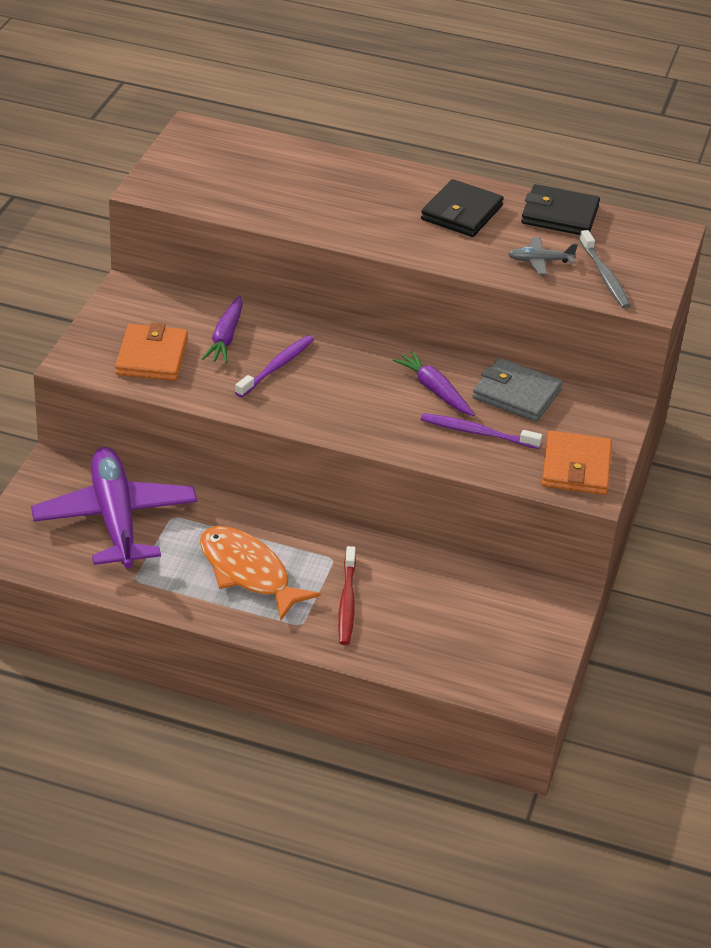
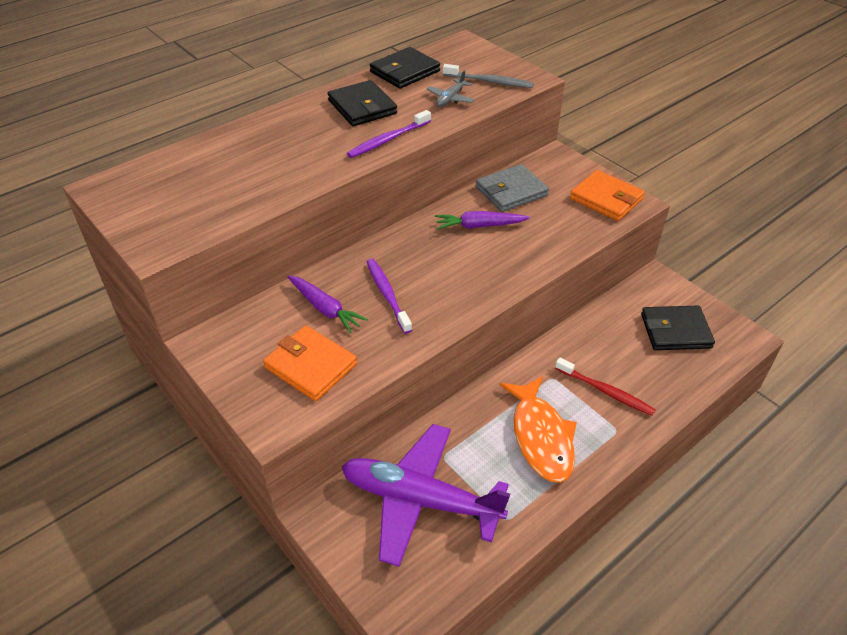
camera: 55 degrees left, 5 degrees up
(248, 573) = (541, 436): orange fish -> orange fish turned 90 degrees counterclockwise
(477, 432) = (541, 226): purple toothbrush -> purple toothbrush (388, 140)
(488, 635) = (675, 331): none -> black wallet

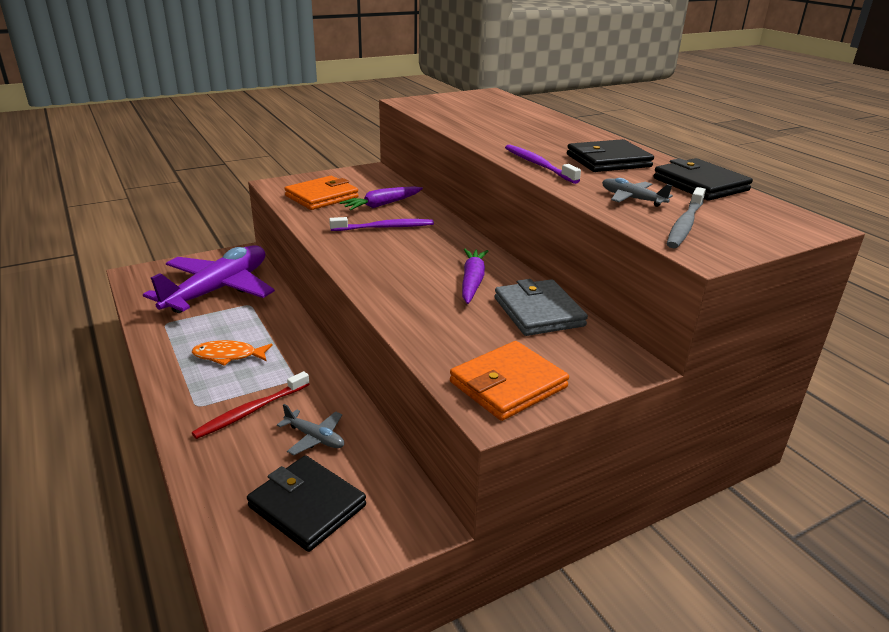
camera: 100 degrees right, 15 degrees down
(541, 436) = (228, 356): orange fish -> orange fish, size x0.59
(614, 344) = (315, 438): none -> grey plane
(675, 331) = (307, 506): black wallet -> black wallet turned 60 degrees counterclockwise

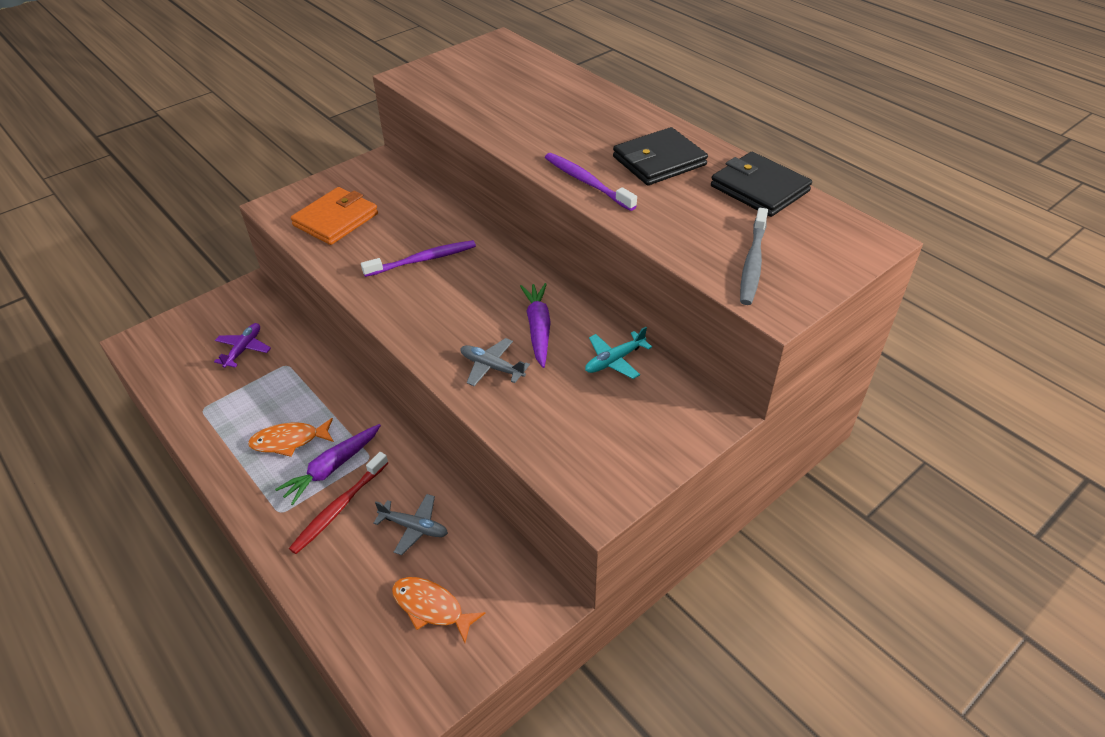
camera: 10 degrees left, 15 degrees up
(218, 289) = (244, 349): purple plane -> purple plane, size x0.40
(307, 506) = (431, 607): black wallet -> orange fish
(382, 205) = (409, 222): purple carrot -> purple carrot (332, 468)
(508, 385) = (605, 465): orange wallet -> none
(538, 312) = (614, 360): grey wallet -> turquoise plane
(632, 199) = (694, 227): grey plane -> grey plane (491, 367)

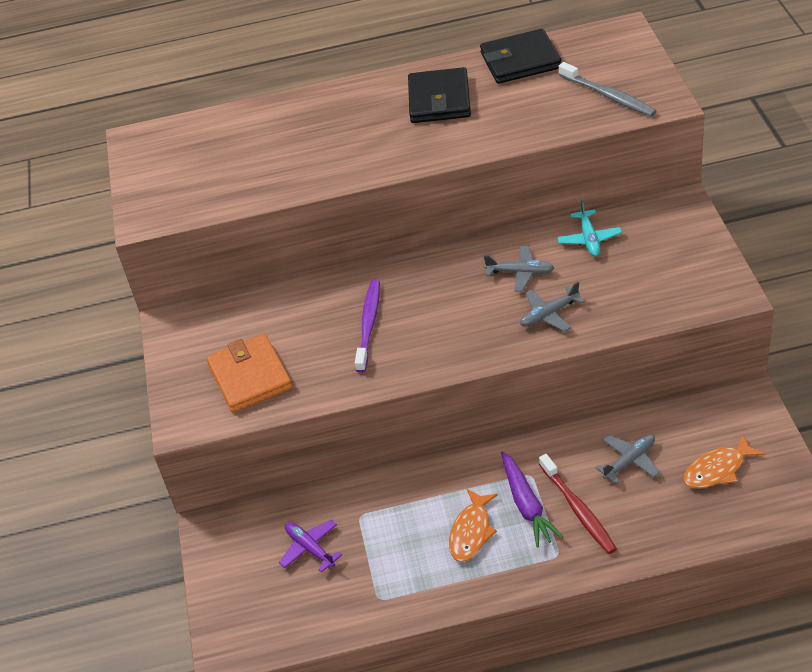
camera: 55 degrees left, 0 degrees up
(538, 329) = (521, 273): purple carrot -> grey plane
(587, 182) = (436, 149): purple toothbrush -> none

